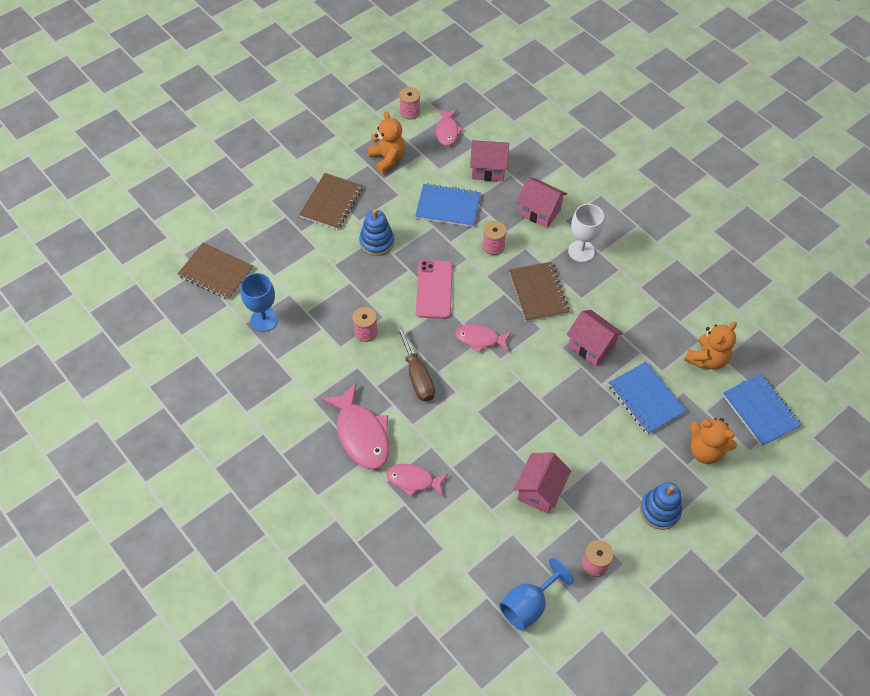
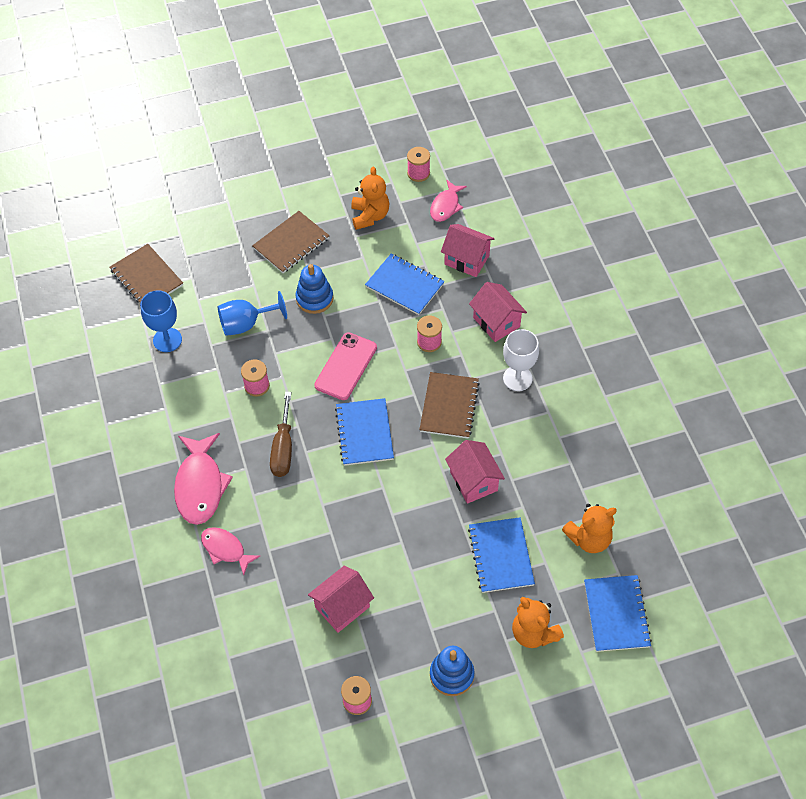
camera: 25 degrees right, 0 degrees up
(480, 339) = (364, 433): pink fish -> blue notebook
(528, 604) = (271, 713): blue goblet -> blue goblet (246, 324)

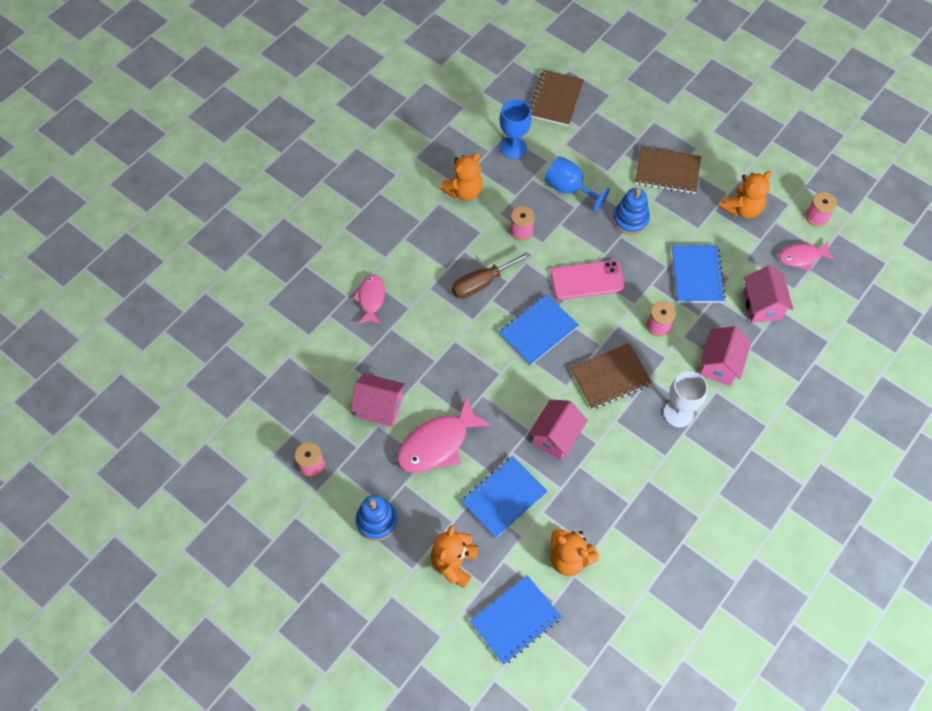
camera: 55 degrees right, 5 degrees up
(178, 406) = (464, 191): none -> orange teddy bear
(200, 485) = (410, 249): pink fish -> pink fish (437, 444)

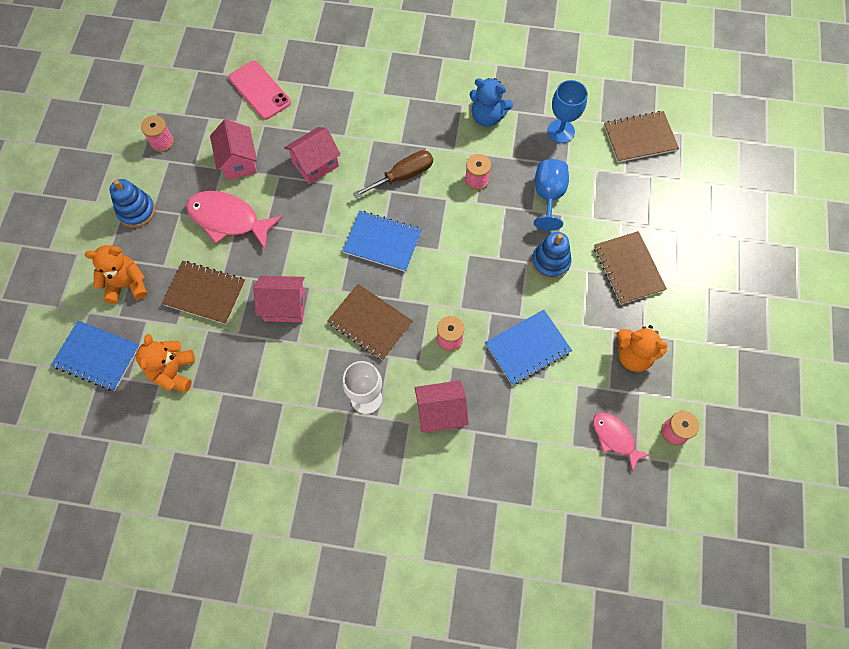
camera: 60 degrees right, 5 degrees up
(371, 299) = (336, 104): pink fish -> none
(464, 191) = (487, 117): orange teddy bear -> blue teddy bear
(482, 283) = (403, 176): brown screwdriver -> brown screwdriver turned 120 degrees clockwise
(504, 497) = (205, 293): blue notebook -> brown notebook
(587, 280) = (460, 256): pink phone -> pink phone (260, 90)
(762, 305) = (532, 423): pink house -> pink house (315, 164)

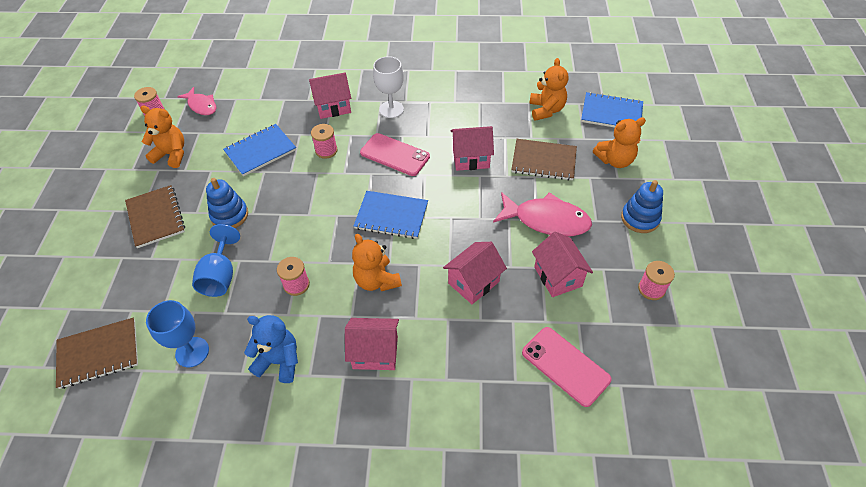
camera: 175 degrees right, 15 degrees down
(370, 323) = (395, 155): brown notebook -> pink phone
(403, 176) = (376, 280): brown screwdriver -> orange teddy bear
(409, 115) = (375, 352): none -> pink house

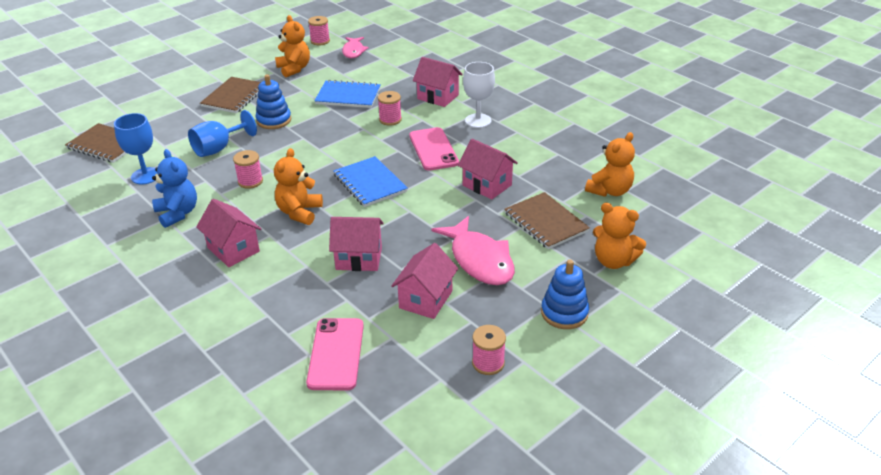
camera: 45 degrees right, 15 degrees down
(611, 113) = (671, 228): blue notebook -> none

